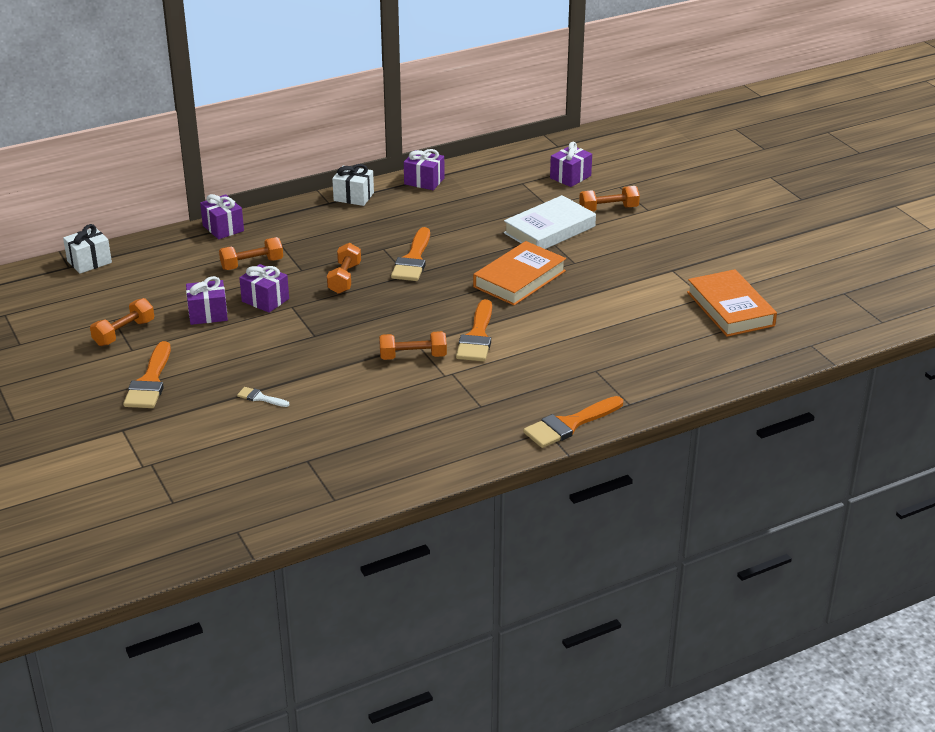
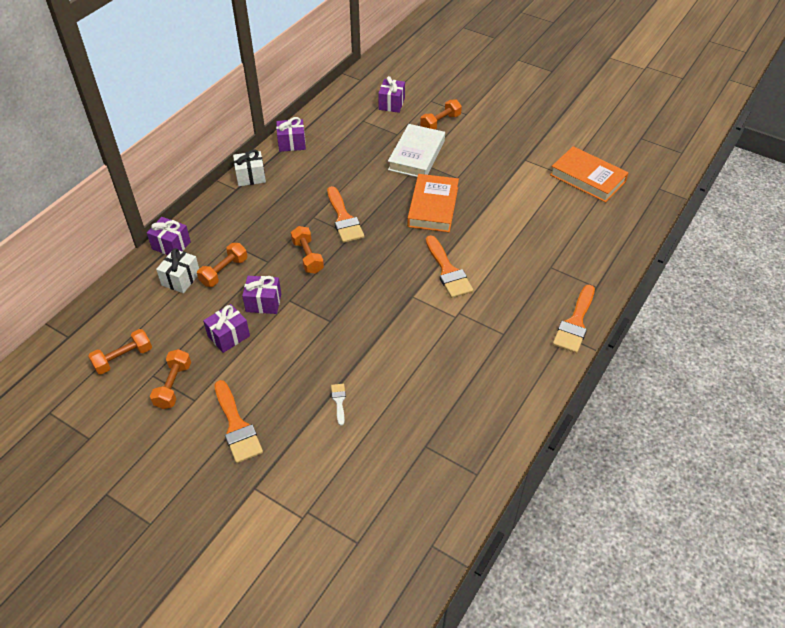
camera: 30 degrees left, 15 degrees up
(89, 262) = (83, 324): white gift -> white gift (181, 279)
(260, 398) = (339, 401): white brush -> white brush turned 90 degrees clockwise
(413, 356) = (419, 309): orange dumbbell -> orange dumbbell (123, 358)

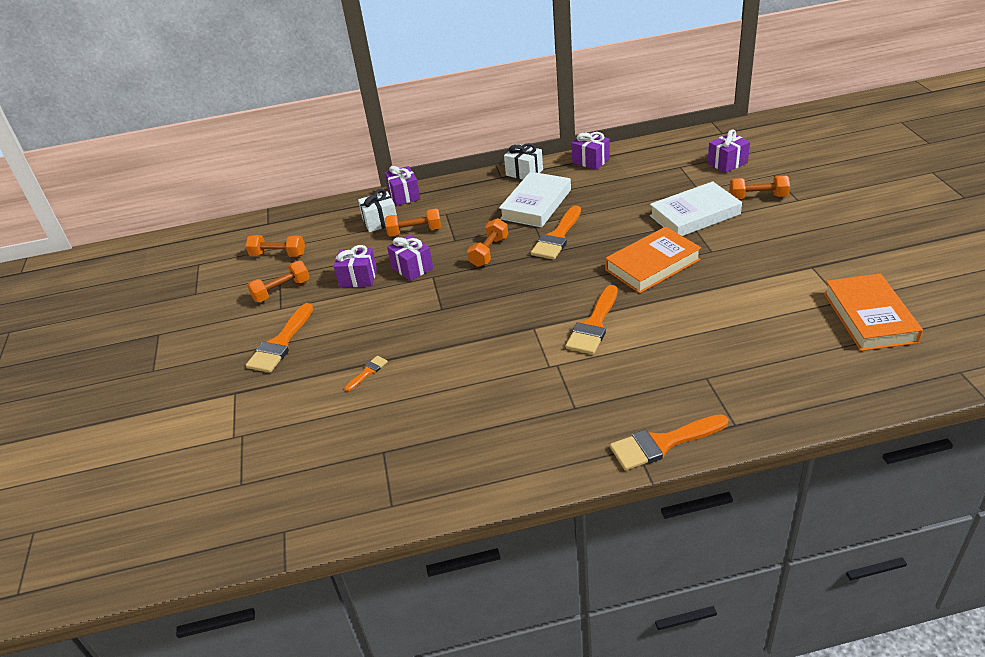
camera: 50 degrees right, 10 degrees down
(294, 200) = (536, 204): none -> white book
(339, 401) = (368, 372): white brush -> orange brush

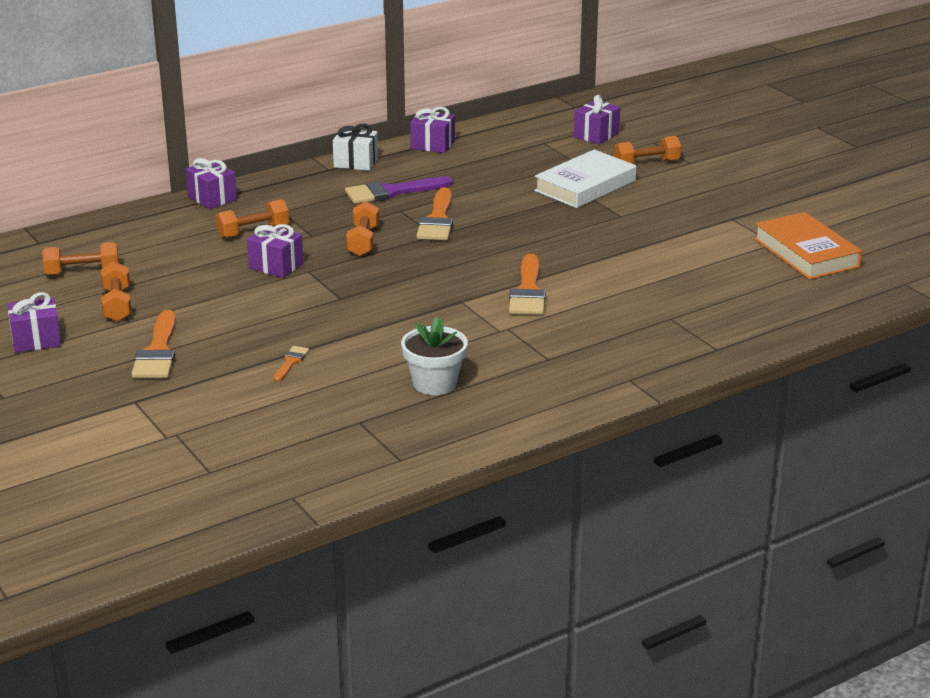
camera: 25 degrees left, 10 degrees down
(281, 290) = (117, 305): orange dumbbell -> orange dumbbell turned 45 degrees counterclockwise
(358, 278) = (212, 282): purple gift -> purple gift (36, 340)
(380, 221) = (199, 226): white gift -> none
(465, 419) = (434, 383): none -> white flower pot
(536, 204) = (391, 192): white book -> purple brush
(652, 265) = (562, 234): orange book -> none
(662, 443) = (654, 372): orange brush -> none

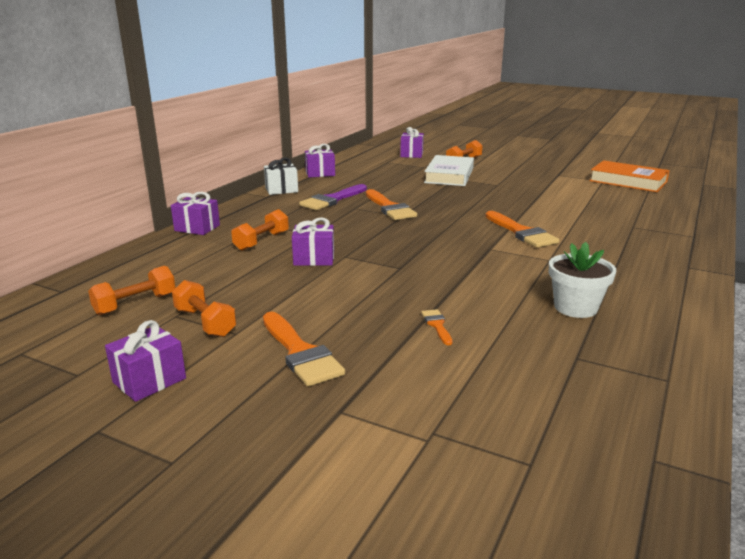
camera: 30 degrees left, 5 degrees down
(363, 241) = (357, 229): orange dumbbell -> none

